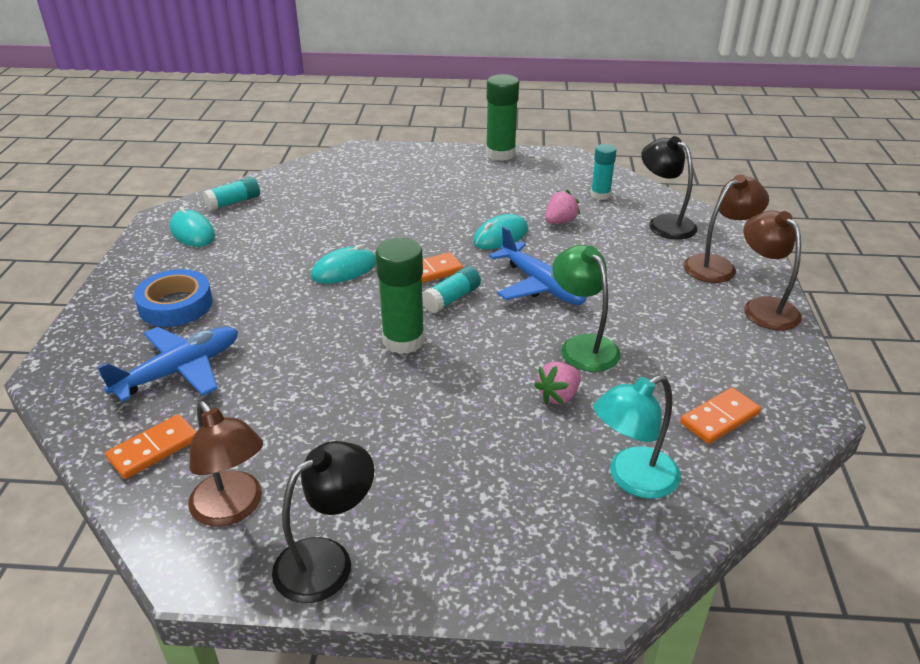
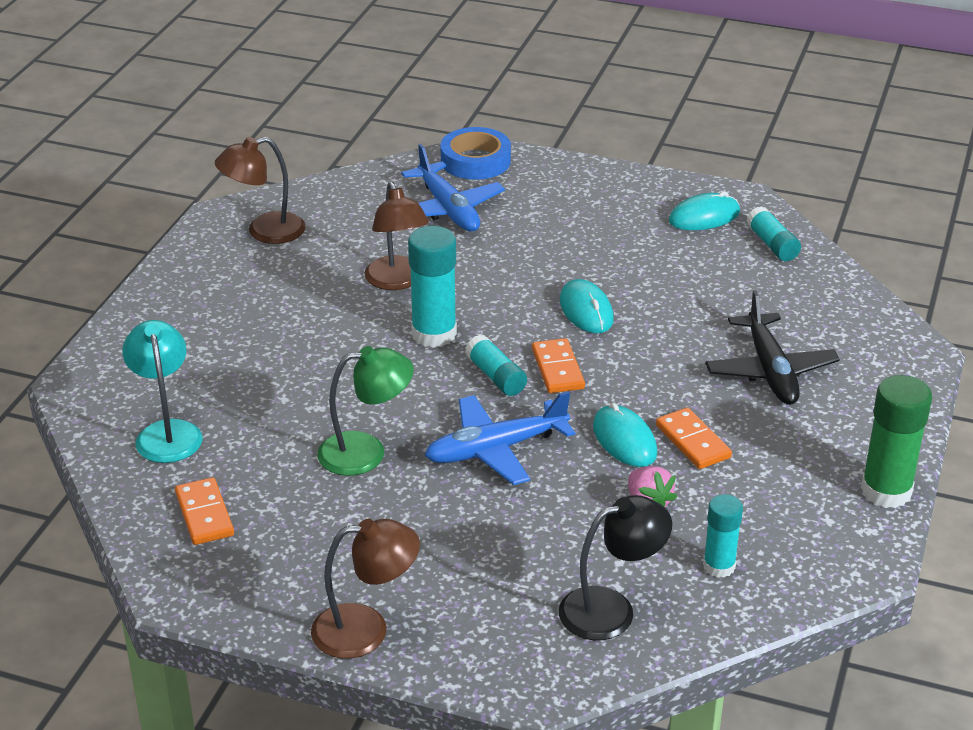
camera: 105 degrees right, 0 degrees up
(154, 449) = (351, 199): orange domino -> orange domino (692, 441)
(176, 305) = (557, 207): blue tape -> blue tape (475, 161)
(327, 560) = (189, 268): black lamp -> none
(397, 193) = (770, 370): none -> black plane
(403, 340) = (434, 334): green glue stick -> turquoise glue stick
(558, 396) = (297, 416): pink strawberry -> none
(717, 265) = (478, 623): brown lamp -> brown lamp (397, 281)

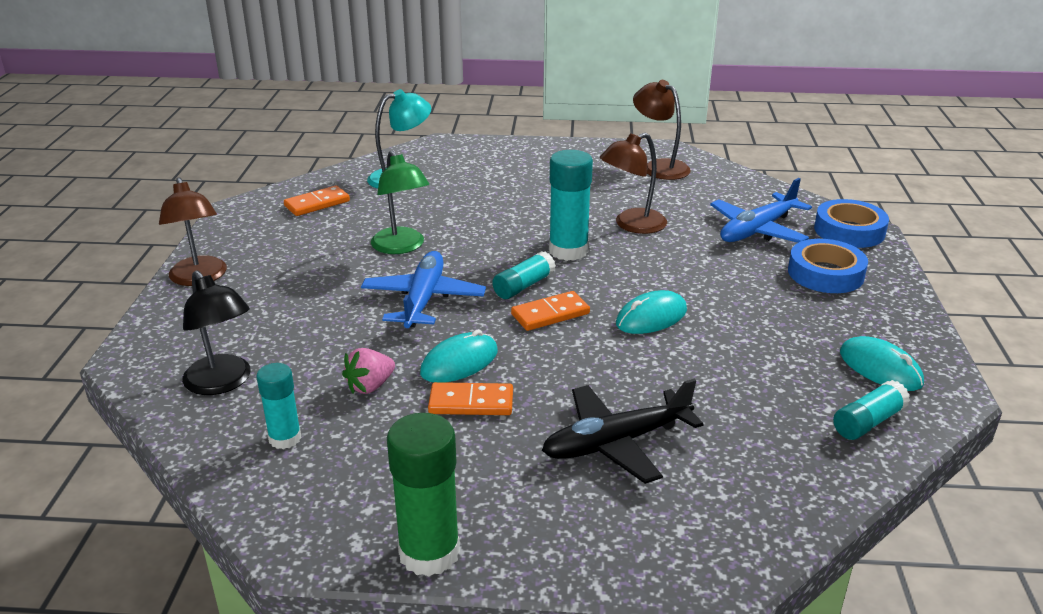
camera: 75 degrees right, 5 degrees down
(496, 449) = (423, 300): blue plane -> blue plane turned 45 degrees clockwise
(548, 197) = (825, 273): none -> blue tape
(692, 441) = (471, 402): orange domino -> orange domino turned 45 degrees clockwise

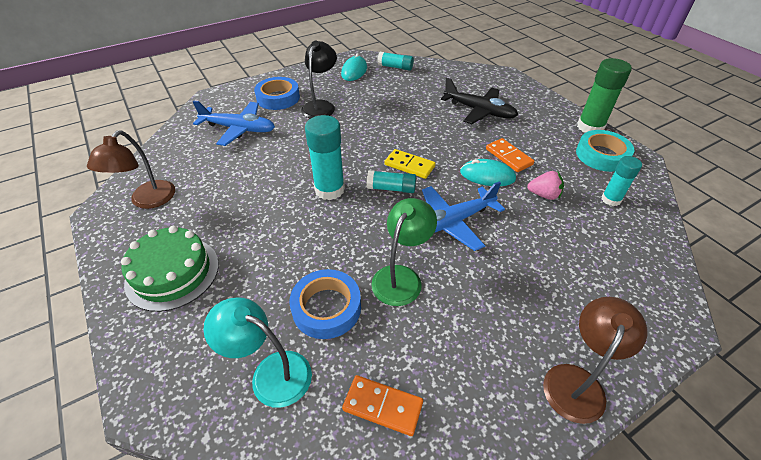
camera: 125 degrees left, 15 degrees up
(223, 383) = (623, 255): black lamp -> black lamp (321, 106)
(356, 503) = (601, 155): none -> turquoise tape
(545, 163) = (172, 273): none -> green cake
(550, 314) = (409, 166): orange domino -> yellow domino
(632, 225) = (268, 177): brown lamp -> none
(651, 317) = (376, 133): turquoise mouse -> none
(849, 231) = (217, 101): blue tape -> blue tape (326, 308)

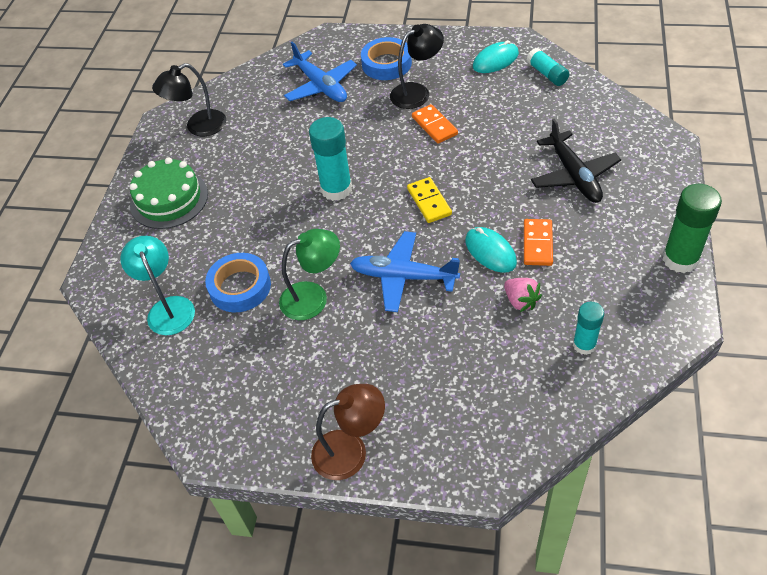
camera: 45 degrees right, 5 degrees up
(147, 201) = (198, 127): brown lamp -> black lamp
(382, 406) = (210, 373): orange domino -> orange domino (434, 126)
(391, 188) = (388, 216): turquoise glue stick -> none
(601, 155) = (644, 297): turquoise tape -> none

